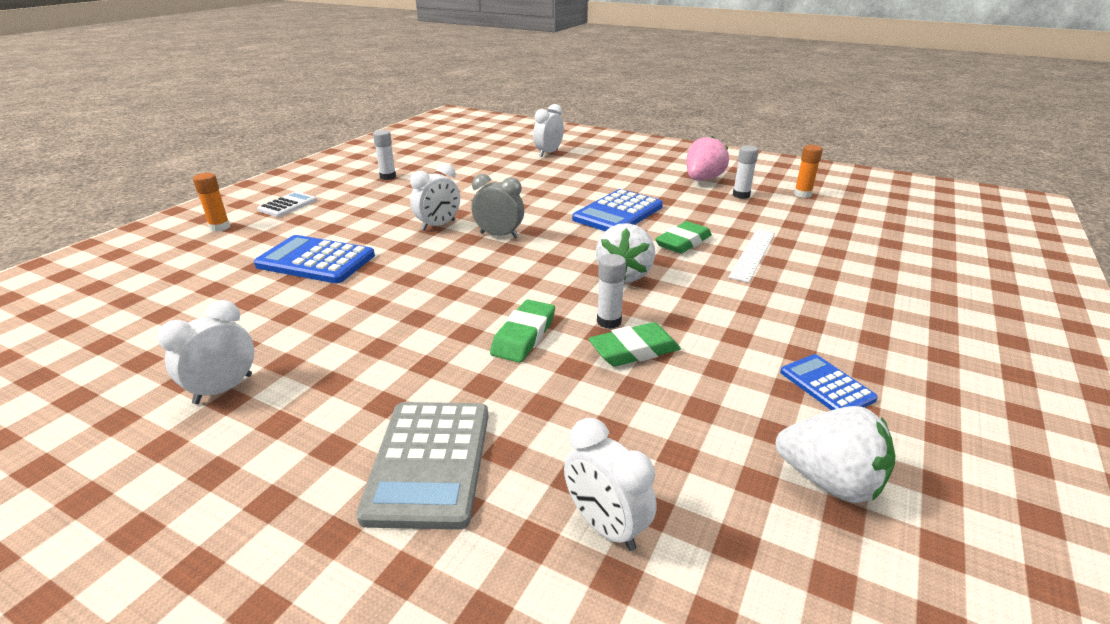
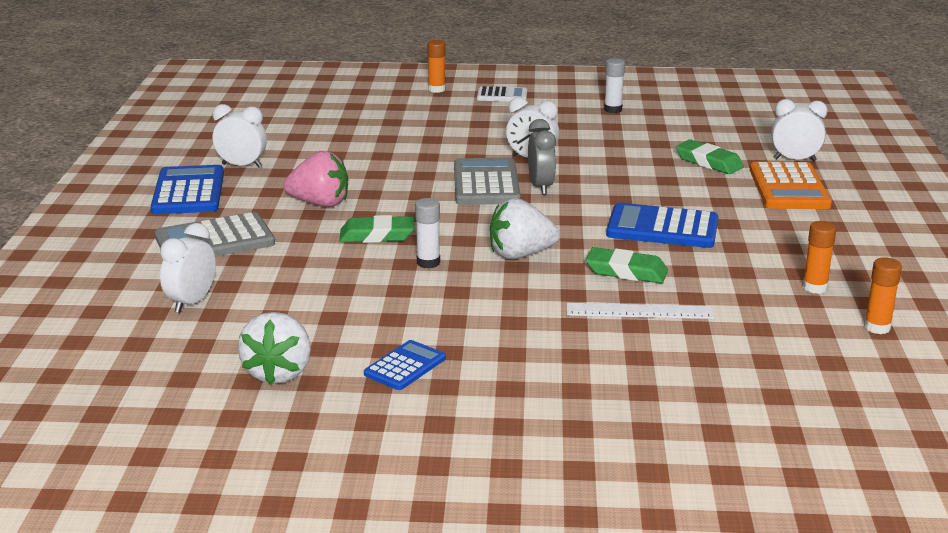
camera: 65 degrees right, 5 degrees down
(316, 261) = (418, 136): blue calculator -> blue calculator (188, 192)
(465, 255) = (486, 183): none -> grey calculator
(589, 165) = (789, 188): none -> orange calculator
(634, 350) = (392, 280): green eraser -> green eraser (709, 162)
(702, 179) = (838, 258): pink strawberry -> pink strawberry (320, 203)
(741, 195) = (814, 287): white glue stick -> orange glue stick

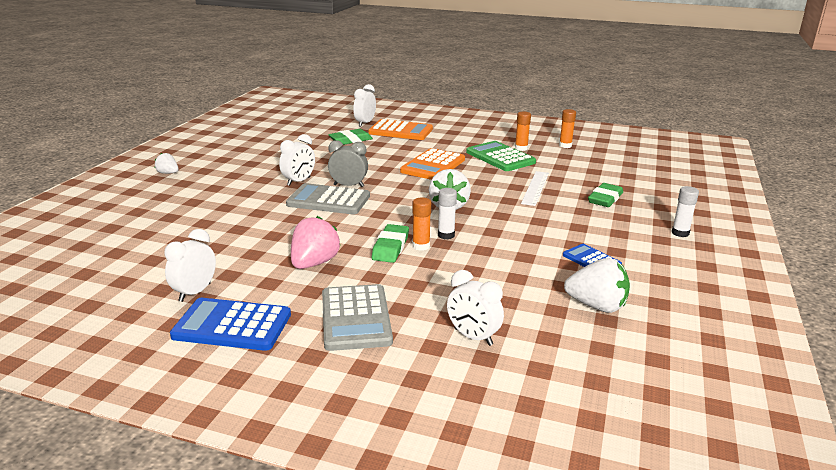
camera: 75 degrees left, 0 degrees up
(436, 89) = (121, 192): orange glue stick -> orange glue stick (421, 246)
(502, 95) = (168, 173): white calculator -> white strawberry
(613, 110) = (240, 147): white glue stick -> white glue stick (680, 233)
(626, 271) = (485, 183): green eraser -> green eraser (605, 199)
(662, 228) = (433, 165): blue calculator -> orange calculator
(750, 274) = (500, 157): none -> green calculator

